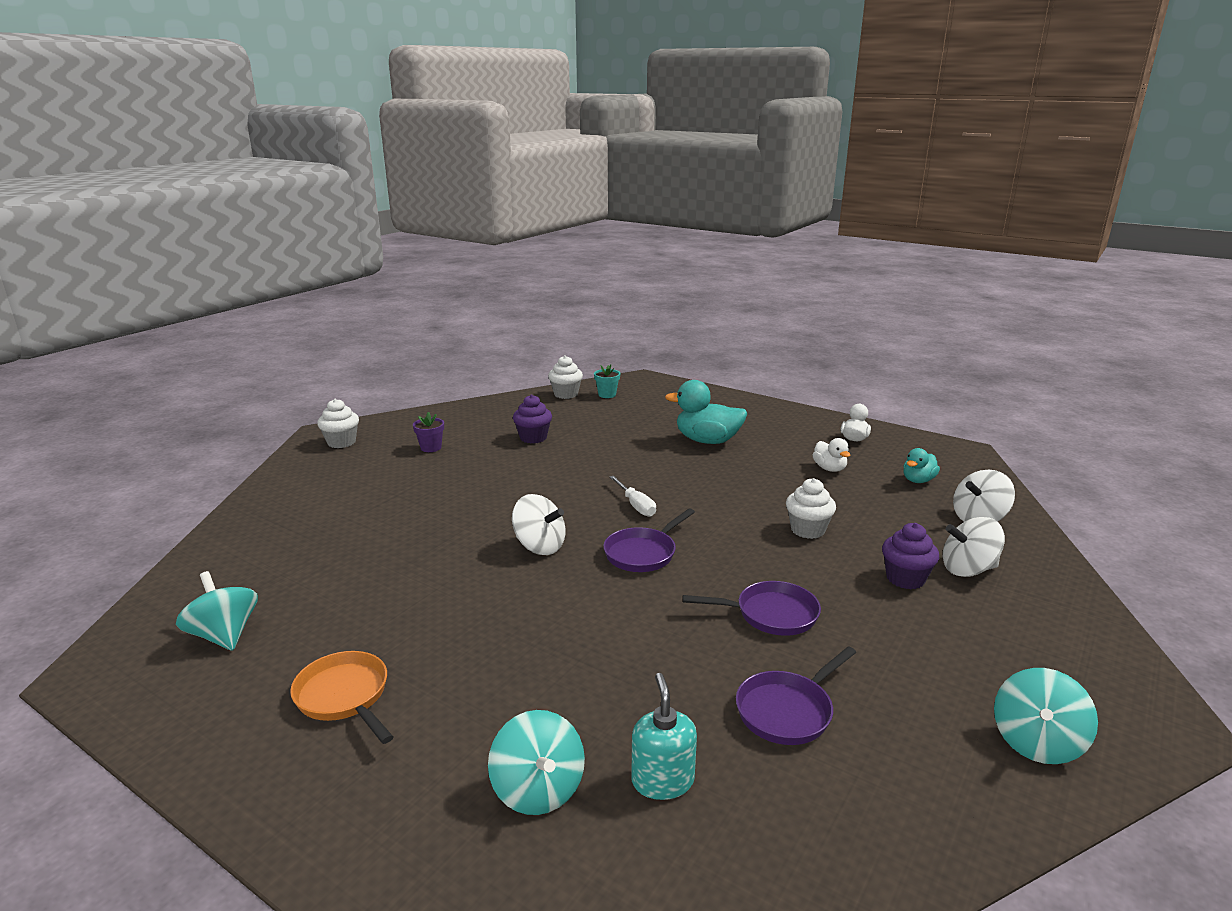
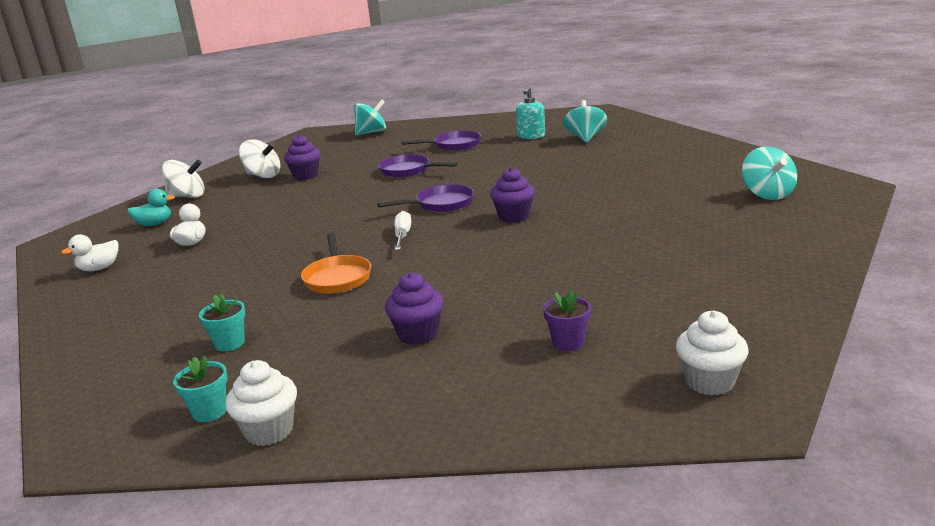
camera: 150 degrees left, 0 degrees up
(345, 697) = (675, 165): orange pan -> orange pan (337, 277)
(539, 546) = (514, 217): white spinning top -> purple cupcake
(649, 417) = (230, 343): none -> turquoise flower pot
(707, 441) = (232, 291): turquoise duck -> none
(807, 530) = (307, 203): white cupcake -> none

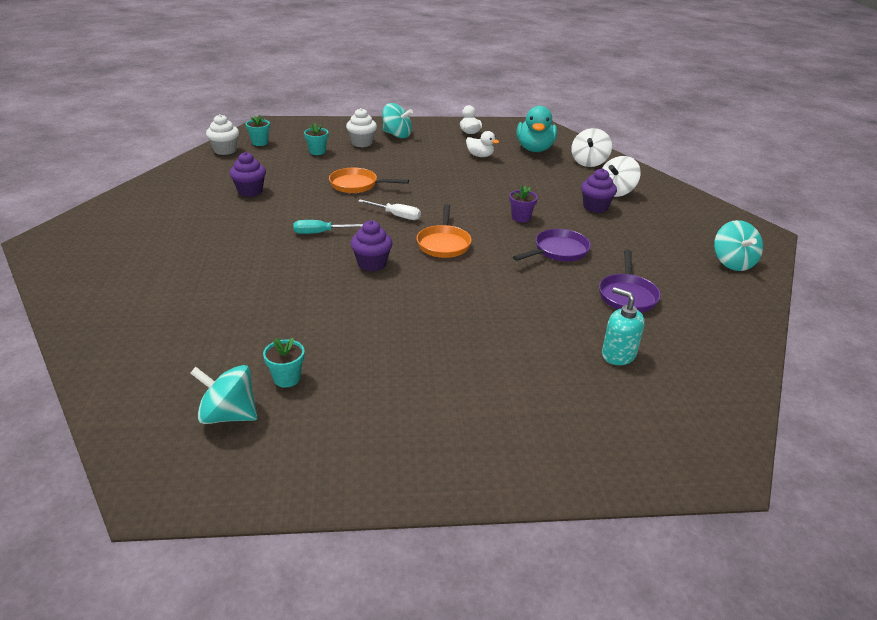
camera: 110 degrees right, 10 degrees up
(154, 224) = (534, 149): turquoise duck -> turquoise duck, size x1.81
(441, 204) = (443, 244): purple pan -> orange pan
(482, 254) = (320, 233): none -> turquoise screwdriver
(568, 343) = (172, 223): purple flower pot -> purple flower pot (521, 218)
(585, 138) = (569, 390): turquoise spinning top -> turquoise spinning top (397, 135)
(705, 193) = (287, 378): none -> turquoise flower pot
(709, 382) = (75, 244): white cupcake -> white cupcake (362, 143)

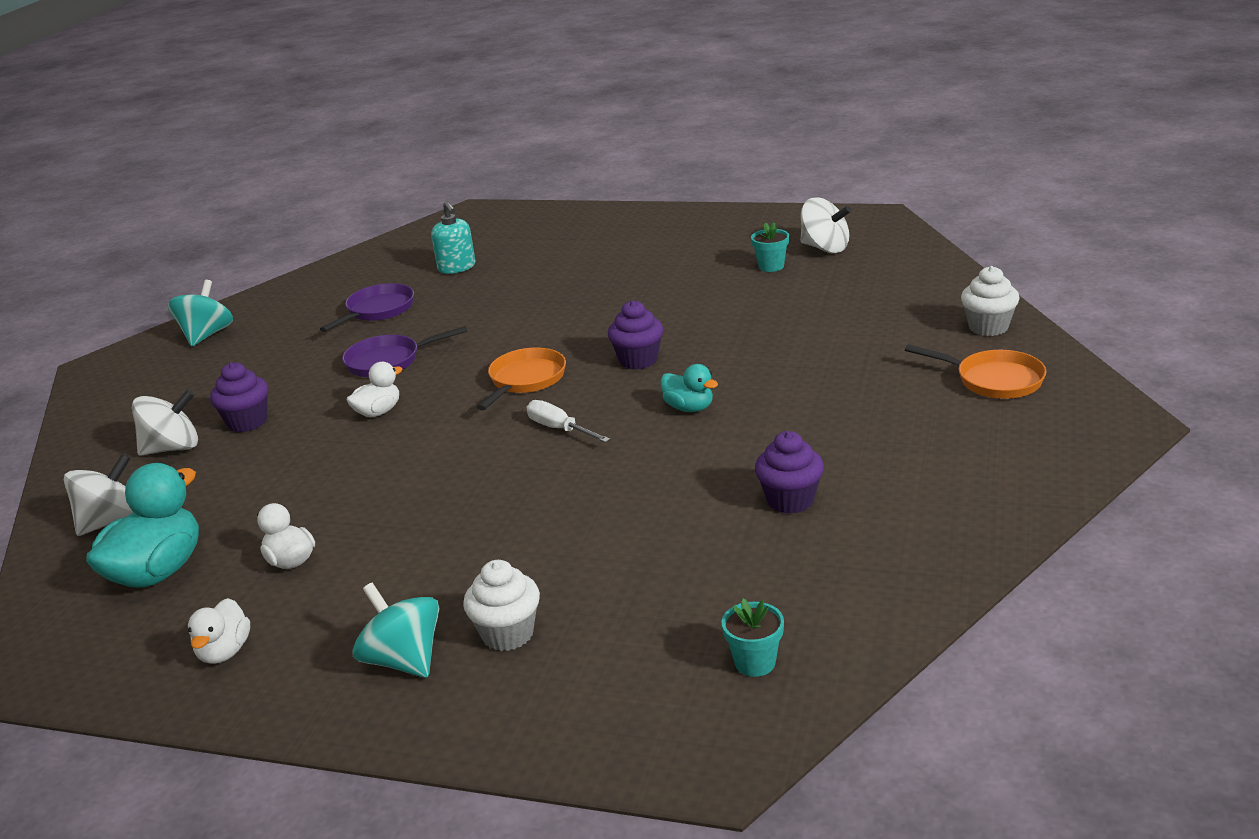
camera: 155 degrees left, 5 degrees down
(225, 150) = (843, 638): white cupcake -> white cupcake (988, 327)
(228, 415) = (825, 248): turquoise spinning top -> white spinning top
(317, 152) = (625, 610): turquoise flower pot -> none
(320, 233) = (689, 408): turquoise screwdriver -> turquoise duck
(357, 185) = (588, 499): orange pan -> orange pan (994, 380)
(521, 218) = (378, 412): purple flower pot -> white duck

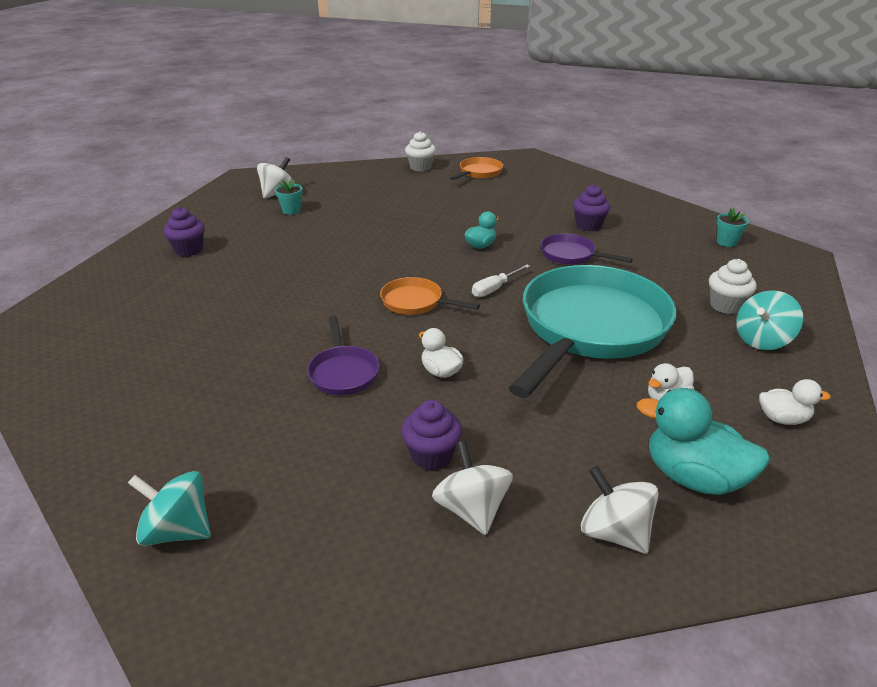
camera: 90 degrees left, 5 degrees up
(378, 311) = (219, 387): purple pan -> purple pan (571, 255)
(453, 505) = (590, 328): none -> turquoise pan
(457, 267) = (154, 341): turquoise soap dispenser -> none
(638, 360) = (406, 259): purple cupcake -> purple cupcake (189, 250)

